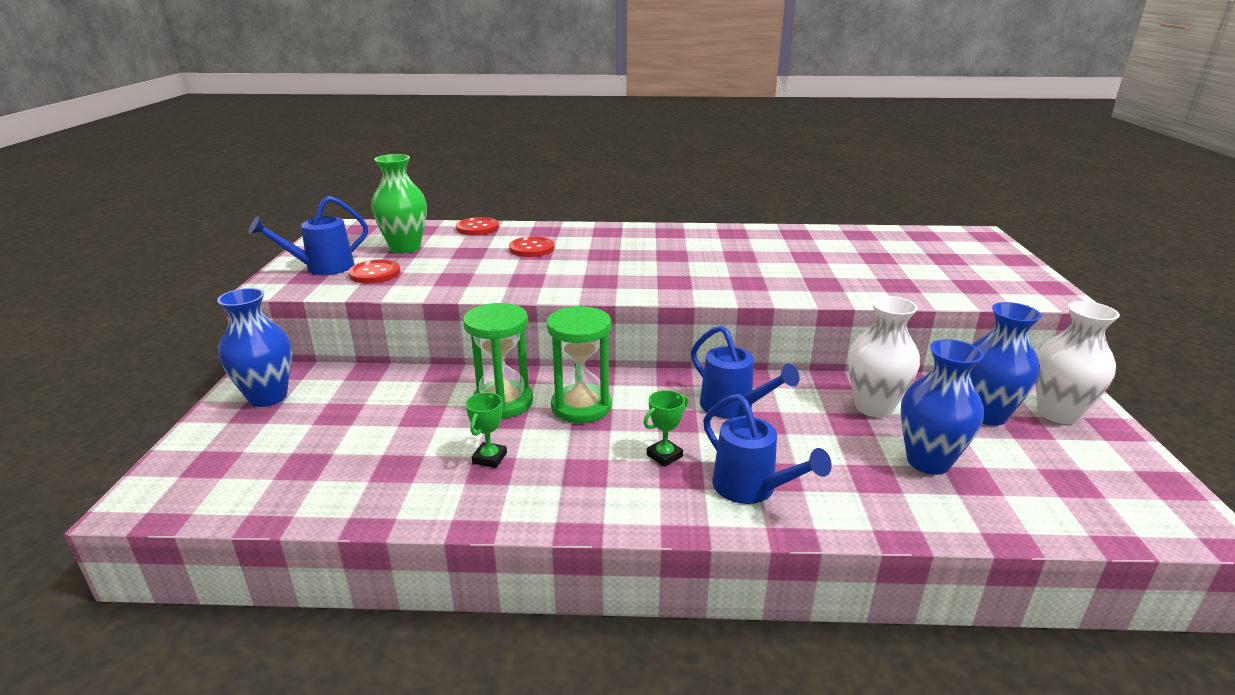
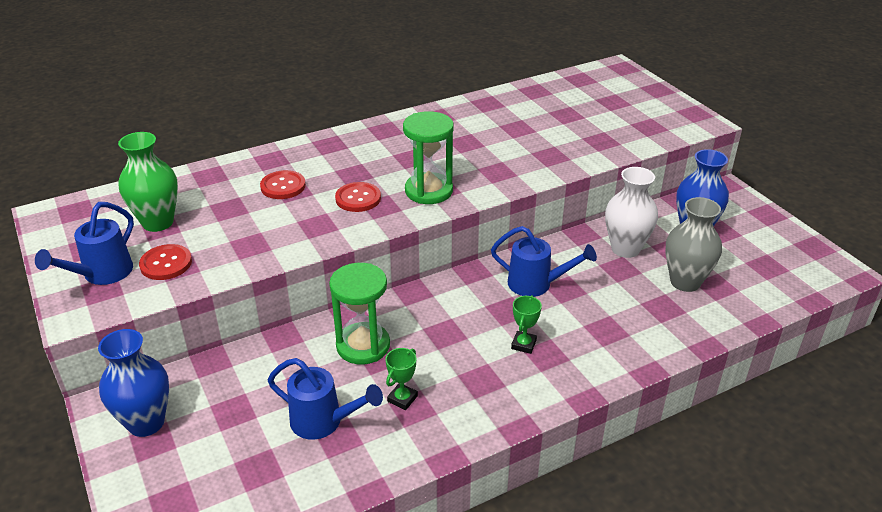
camera: 30 degrees left, 10 degrees up
(477, 228) = (201, 174): red button -> red button (358, 198)
(489, 458) = (402, 399): green trophy -> green trophy turned 45 degrees clockwise
(581, 406) = (428, 326): green hourglass -> green hourglass (429, 191)
(751, 489) = (598, 347): blue watering can -> blue watering can (323, 422)
(928, 461) = (685, 282): blue vase -> grey vase
(1057, 413) = (732, 213): white vase -> none

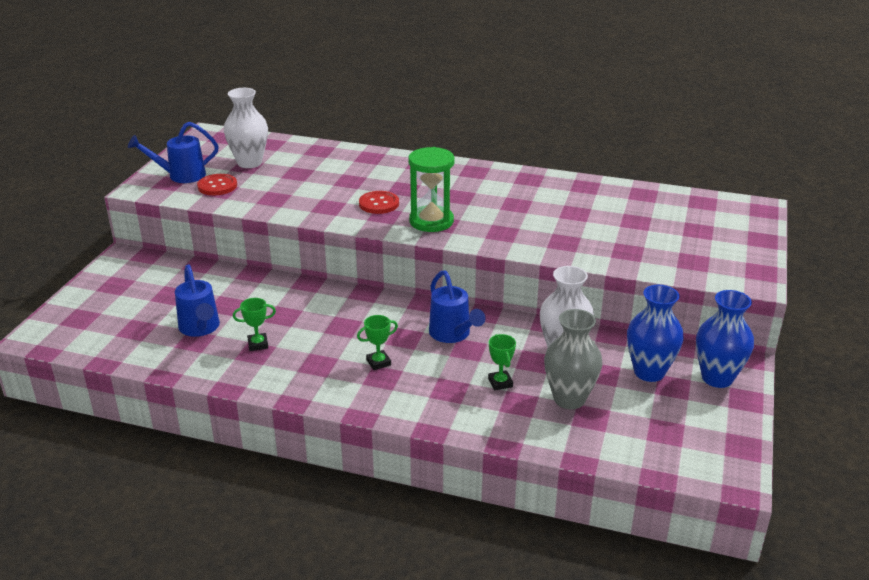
camera: 45 degrees right, 5 degrees down
(146, 423) = (126, 275): blue vase -> blue vase (717, 378)
(158, 222) = (249, 163): green vase -> white vase
(283, 186) = (348, 175): red button -> none
(363, 346) = (285, 304): green hourglass -> none
(628, 300) = (500, 383): none -> green trophy

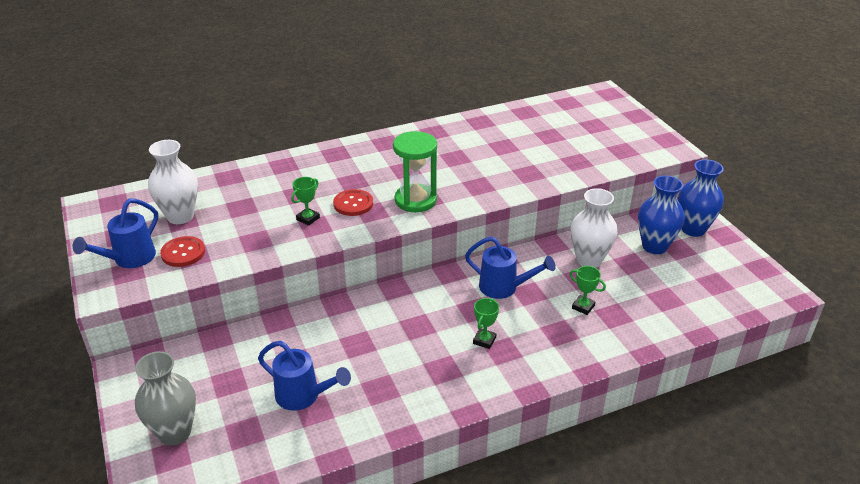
camera: 40 degrees left, 5 degrees up
(258, 344) = (372, 381): green trophy -> green trophy (308, 218)
(569, 399) = (637, 293): grey vase -> grey vase (175, 432)

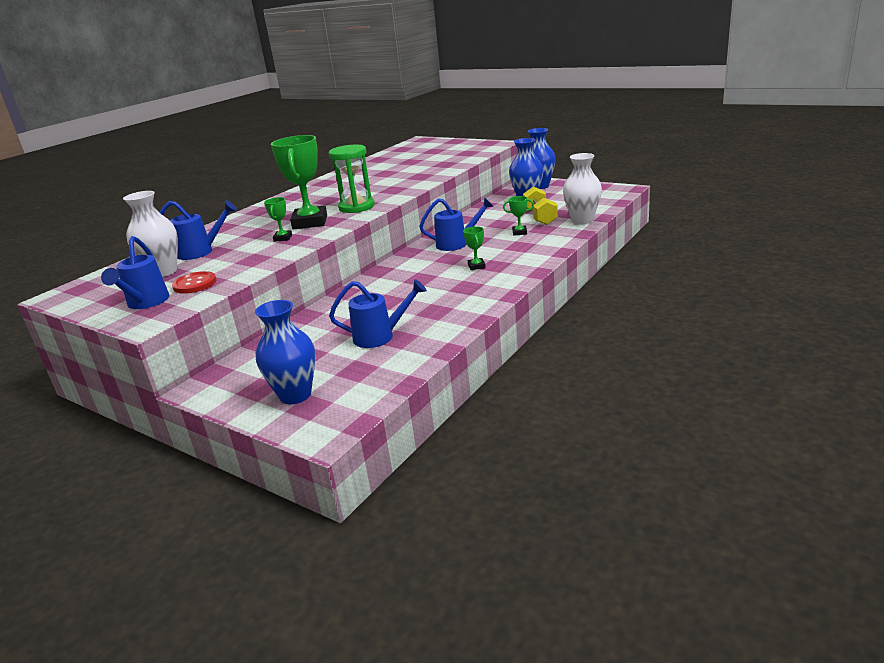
camera: 30 degrees left, 10 degrees down
(175, 432) = (295, 395): grey vase -> blue vase
(231, 200) = (200, 252): none -> blue watering can
(353, 204) = (310, 222): red button -> green trophy
(589, 260) = (495, 216): white vase -> white vase (582, 220)
(632, 291) = (540, 217): none -> yellow dumbbell

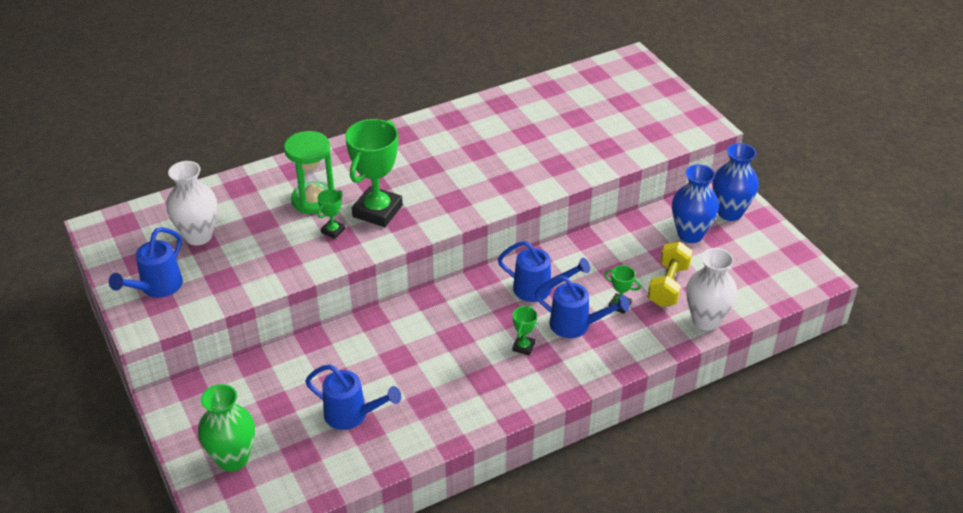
camera: 25 degrees right, 15 degrees up
(195, 284) = (211, 277): red button -> none
(200, 252) = (248, 214): blue watering can -> blue watering can (575, 325)
(295, 395) = (233, 459): blue vase -> green vase
(356, 207) = (442, 203): green hourglass -> green hourglass (313, 200)

